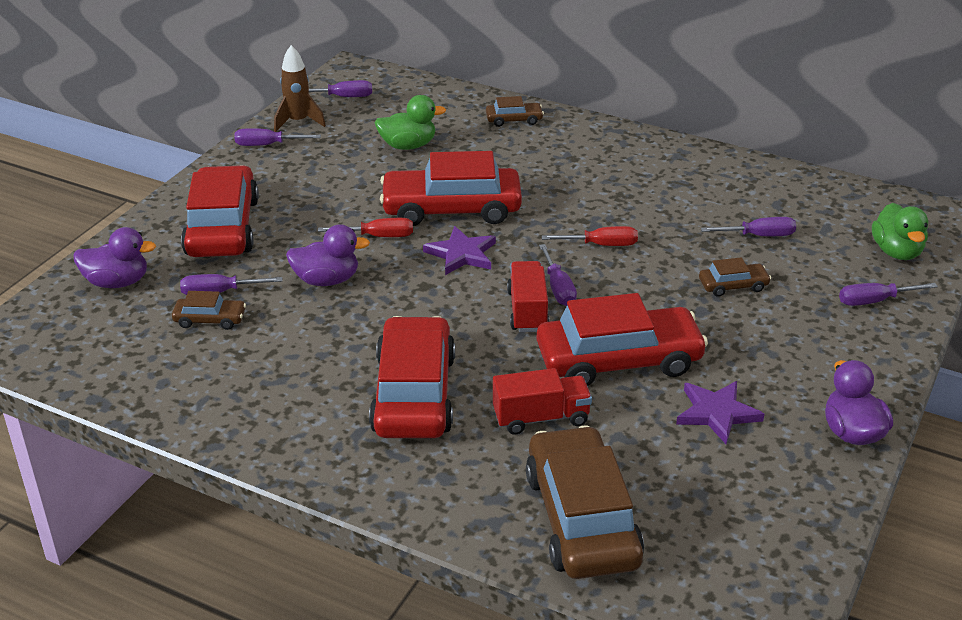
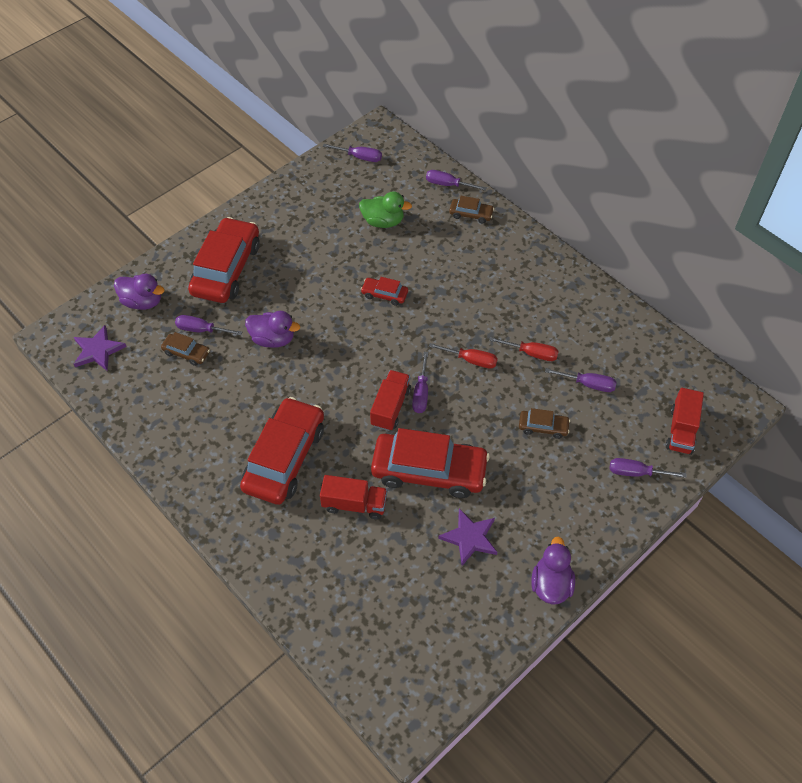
camera: 20 degrees right, 20 degrees up
(267, 145) = (287, 194): purple screwdriver -> purple screwdriver (448, 185)
(298, 122) = (318, 176): brown rocket -> none
(378, 236) = (323, 307): red screwdriver -> red screwdriver (531, 353)
(451, 209) = (384, 294): red car -> red car, size x0.45
(461, 254) = (371, 341): purple star -> purple star (98, 350)
(582, 518) = (340, 594): brown car -> none
(896, 252) = (681, 430): green duck -> red truck

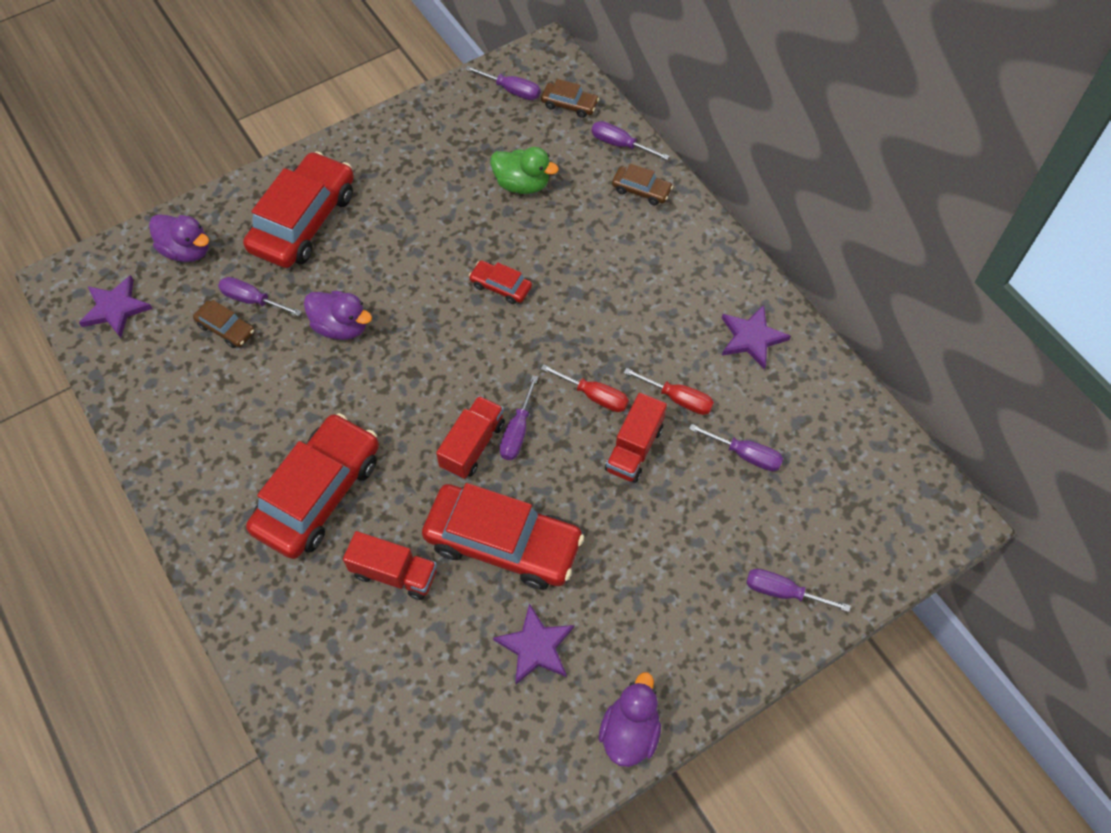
camera: 10 degrees right, 5 degrees up
(543, 427) = (670, 506): brown car -> brown car (569, 104)
(574, 304) = (752, 338): none -> purple star
(681, 430) = (859, 541): red truck -> red truck (634, 448)

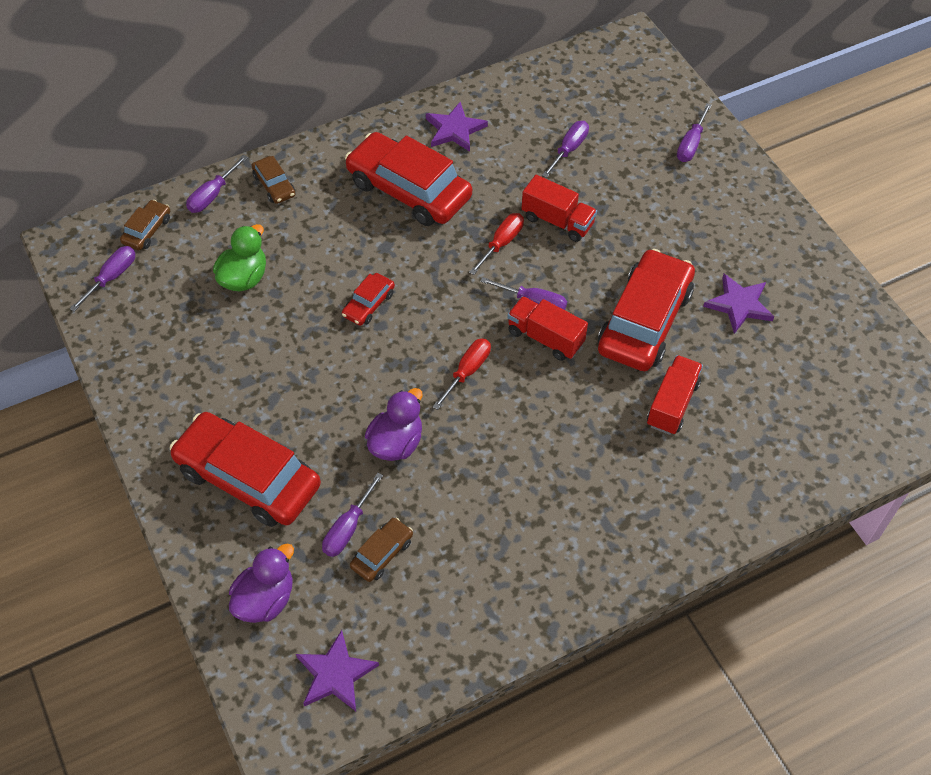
camera: 85 degrees left, 5 degrees down
(318, 494) = (588, 465): red car -> red car (409, 190)
(629, 732) = (807, 250): purple duck -> none
(641, 190) = (274, 185): brown car -> brown car turned 120 degrees clockwise
(678, 399) = (510, 186): red screwdriver -> red screwdriver (467, 371)

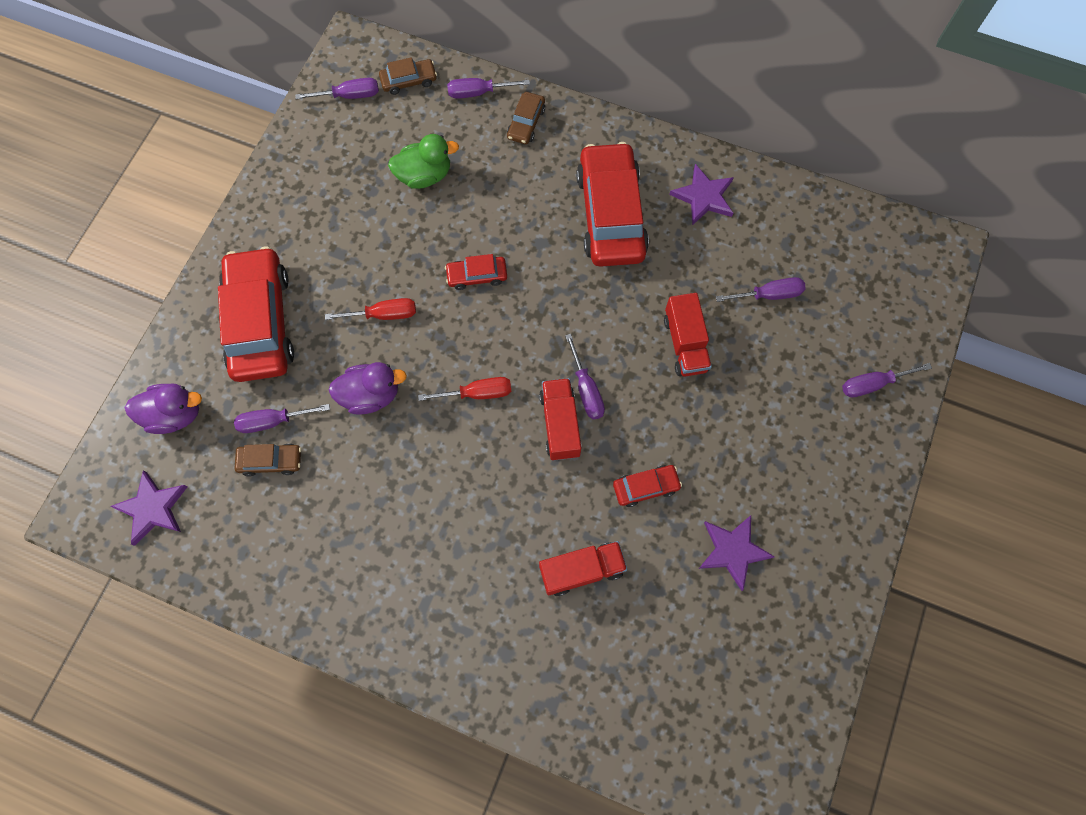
camera: 50 degrees right, 15 degrees up
(501, 243) = (622, 321): red screwdriver -> red screwdriver (383, 314)
(644, 321) = (645, 487): red car -> red car, size x0.45

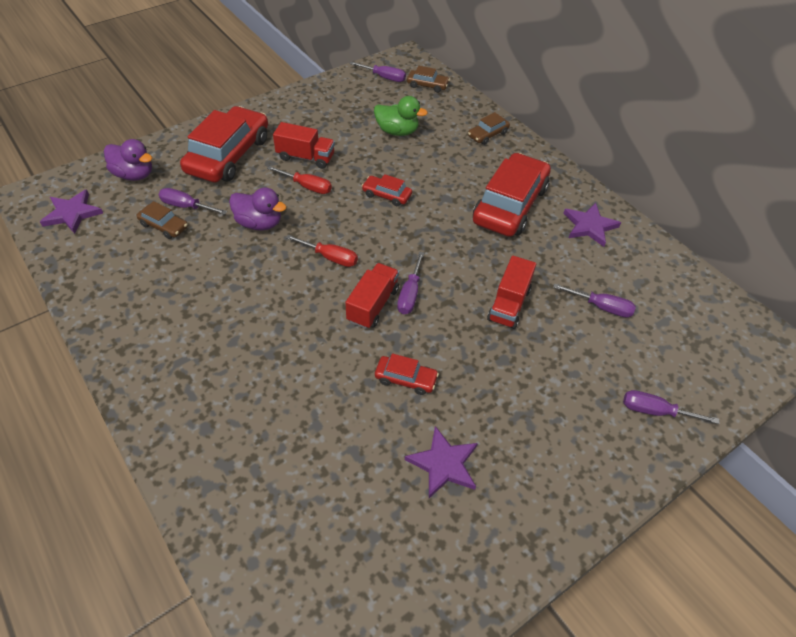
camera: 30 degrees right, 20 degrees down
(478, 93) = (468, 108): purple screwdriver -> none
(581, 570) = (310, 406): red truck -> red truck (305, 157)

